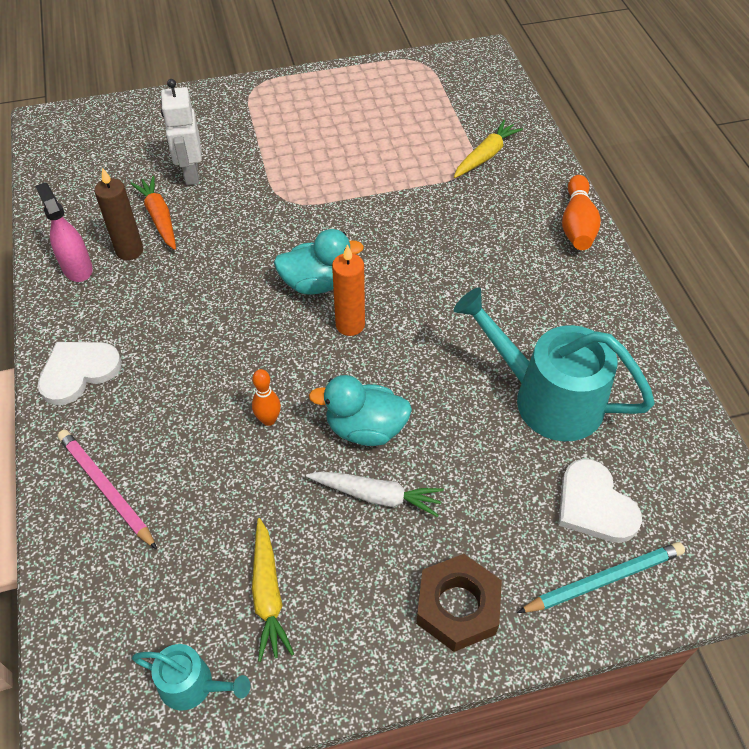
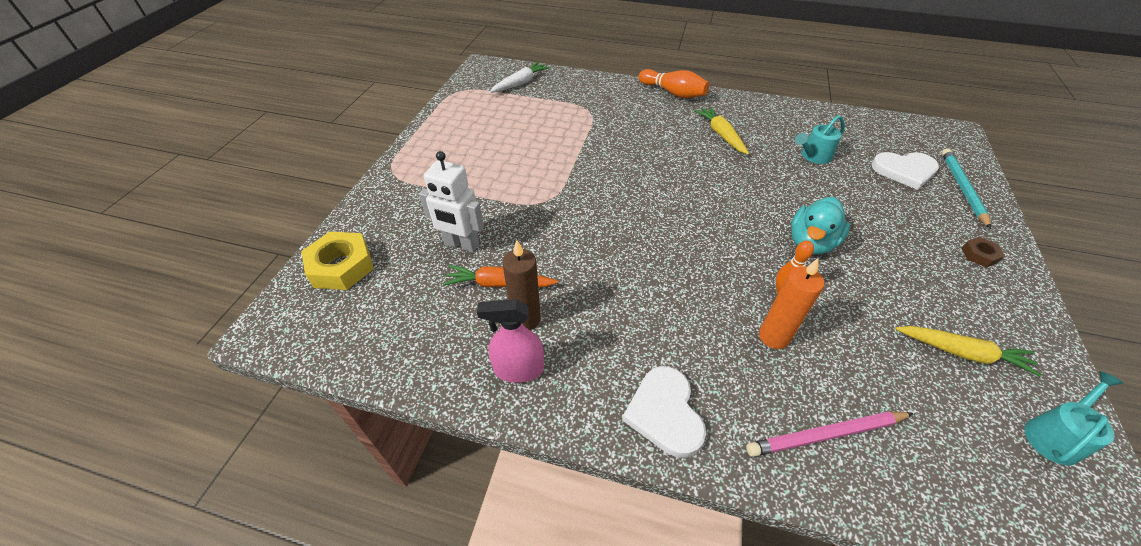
camera: 60 degrees left, 5 degrees down
(124, 122) = (341, 266): none -> yellow nut
(316, 283) = (650, 216): turquoise duck -> none
(350, 325) = (704, 215): orange candle -> orange candle (773, 337)
(377, 496) = (876, 259): white carrot -> white carrot (520, 83)
(457, 606) = (979, 255): brown nut -> brown nut, size x0.51
(486, 155) = (582, 100): yellow carrot -> yellow carrot (721, 135)
(546, 398) = (813, 156): turquoise watering can -> turquoise watering can, size x0.50

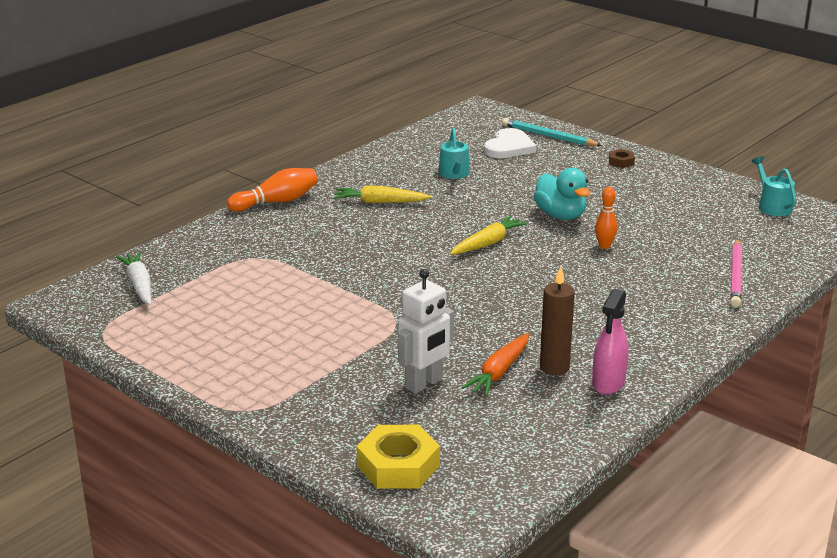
camera: 65 degrees left, 20 degrees down
(665, 413) = (687, 329): white heart -> none
(773, 337) = (645, 264): orange candle -> none
(962, 353) = (700, 206): yellow carrot -> yellow carrot (488, 243)

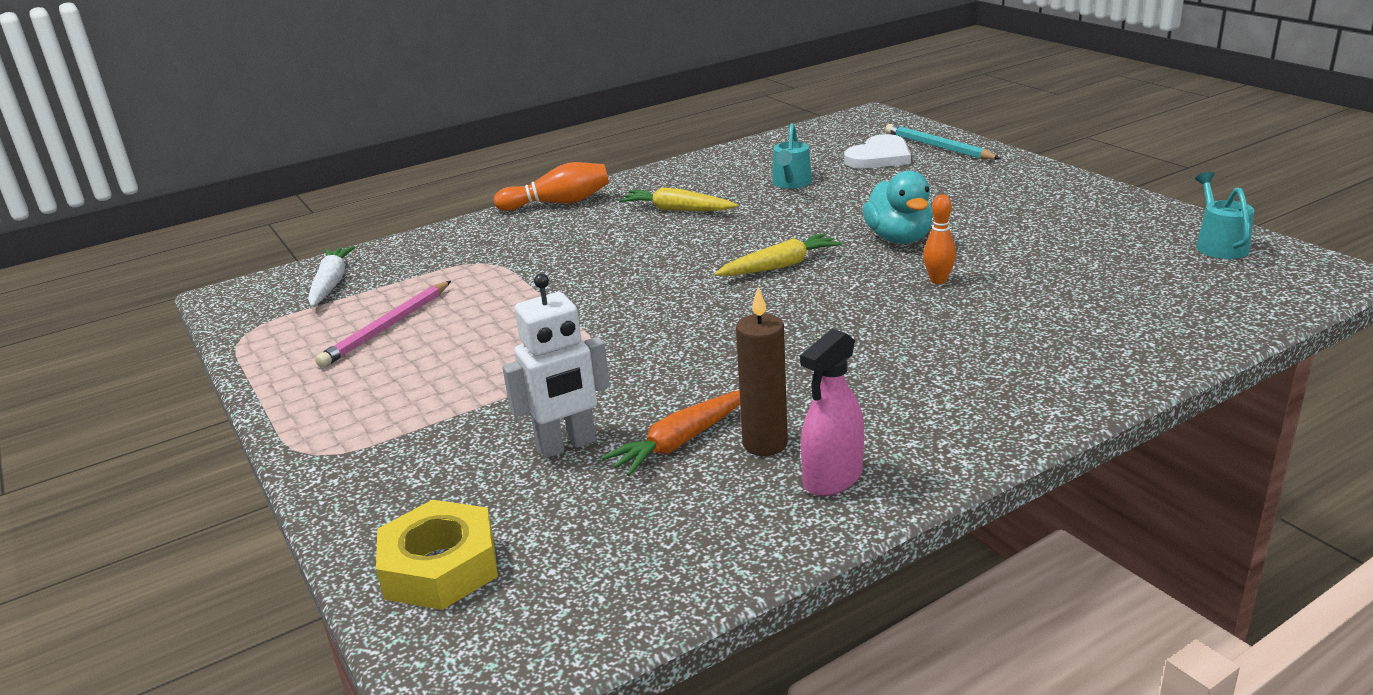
camera: 20 degrees right, 0 degrees up
(621, 162) = (1019, 179): brown nut -> none
(736, 275) = (1118, 336): pink pencil -> pink pencil (387, 327)

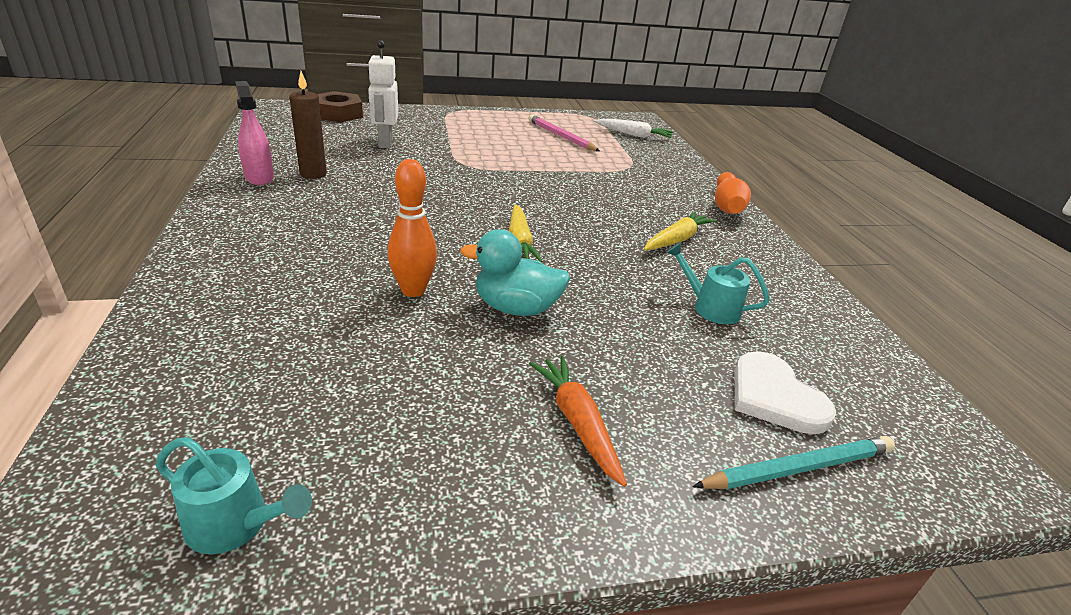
camera: 105 degrees right, 5 degrees up
(440, 567) = (338, 114): yellow nut -> brown nut
(680, 442) = (348, 160): orange carrot -> orange carrot (577, 422)
(938, 280) = (413, 290): orange bowling pin -> orange bowling pin, size x1.55

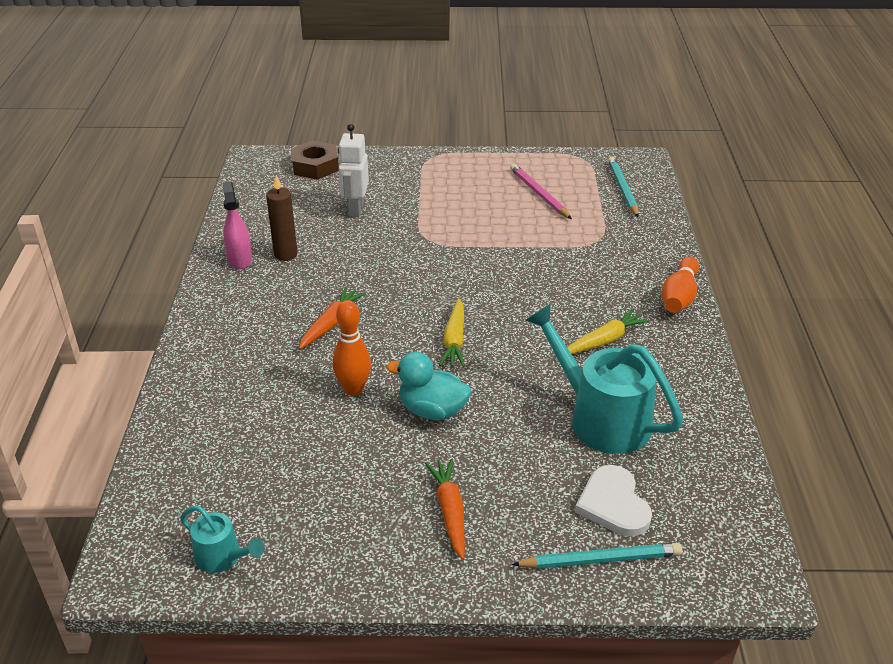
camera: 15 degrees right, 5 degrees up
(374, 230) = (331, 323): none -> orange carrot
(633, 135) = (622, 189): white carrot -> turquoise pencil
(710, 307) = (601, 418): turquoise watering can -> turquoise watering can, size x2.01

